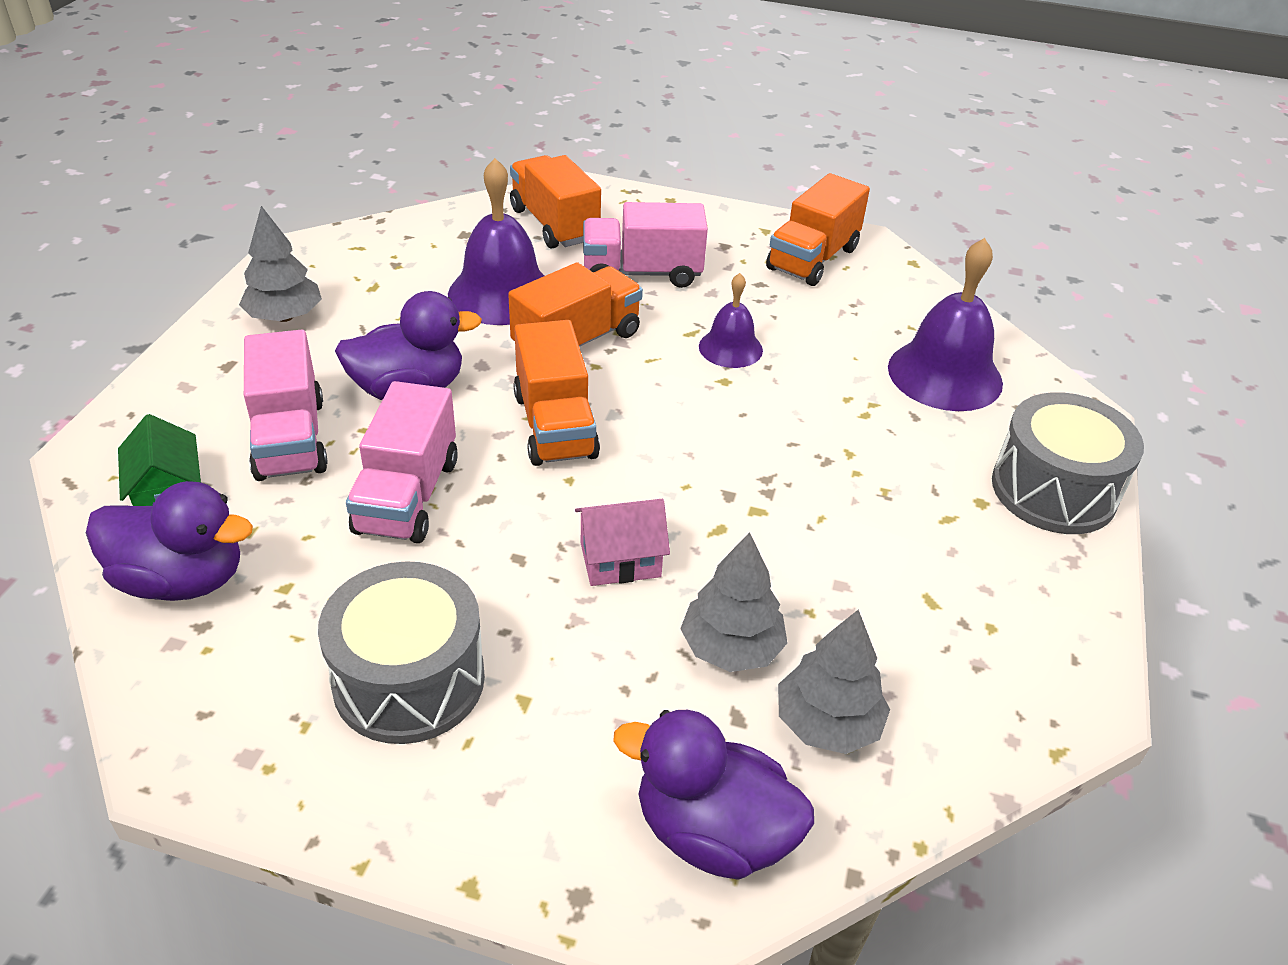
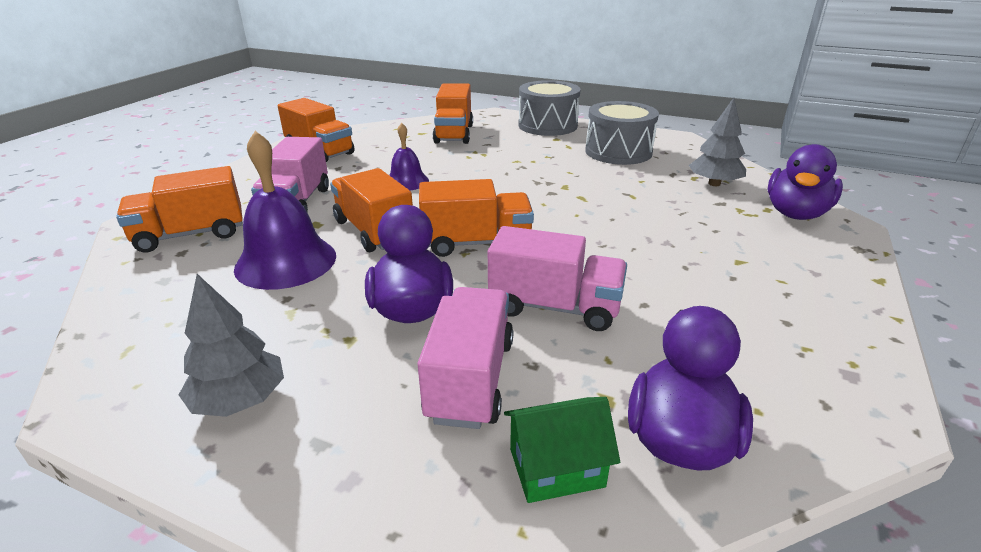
camera: 80 degrees left, 10 degrees down
(290, 439) = (470, 379): pink truck -> pink truck turned 75 degrees counterclockwise
(409, 680) = (743, 303): grey drum -> grey drum (618, 152)
(620, 560) = (612, 226): pink house -> none
(731, 647) = (673, 201): grey tree -> none
(945, 375) = (454, 134): purple bell -> orange truck

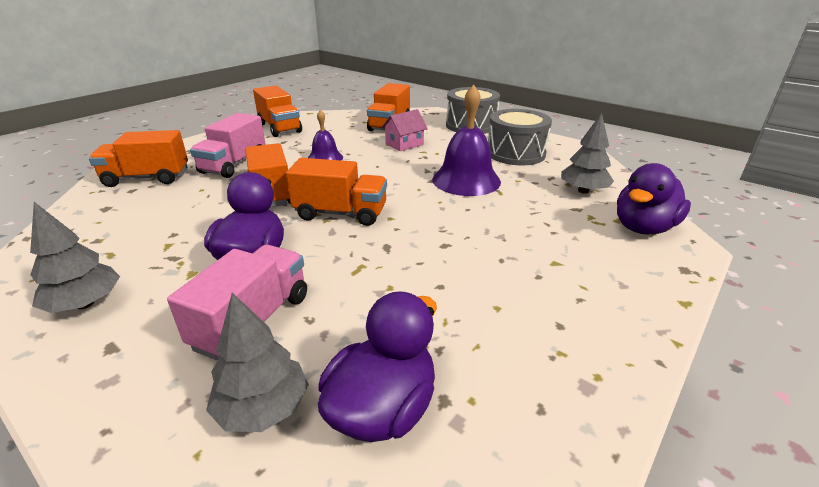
camera: 15 degrees right, 0 degrees up
(286, 261) = (193, 207): purple bell -> purple bell (466, 180)
(489, 155) = (404, 144): none -> pink house
(554, 307) = (363, 275): pink truck -> none
(556, 467) = (263, 408): green house -> grey tree

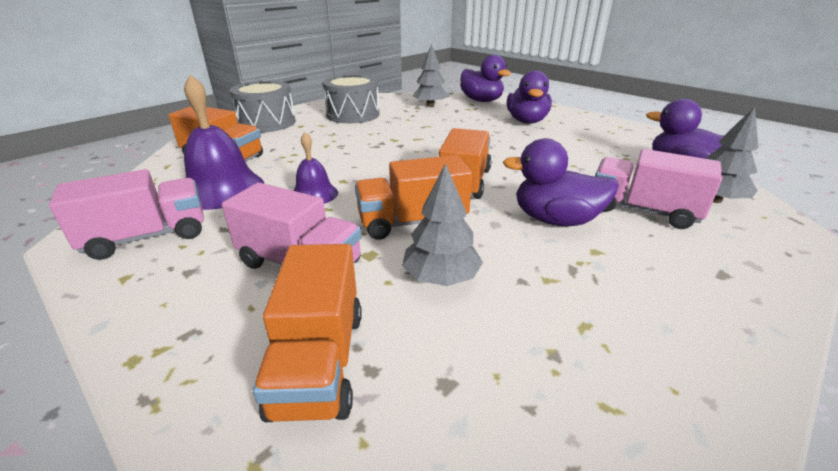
camera: 85 degrees left, 0 degrees up
(85, 304) = (684, 312): grey tree -> grey tree (441, 278)
(279, 128) = (147, 237): orange truck -> pink truck
(404, 144) = (299, 152): pink house -> none
(466, 180) = (403, 134): purple bell -> purple bell (222, 189)
(560, 263) = (526, 121): none -> purple duck

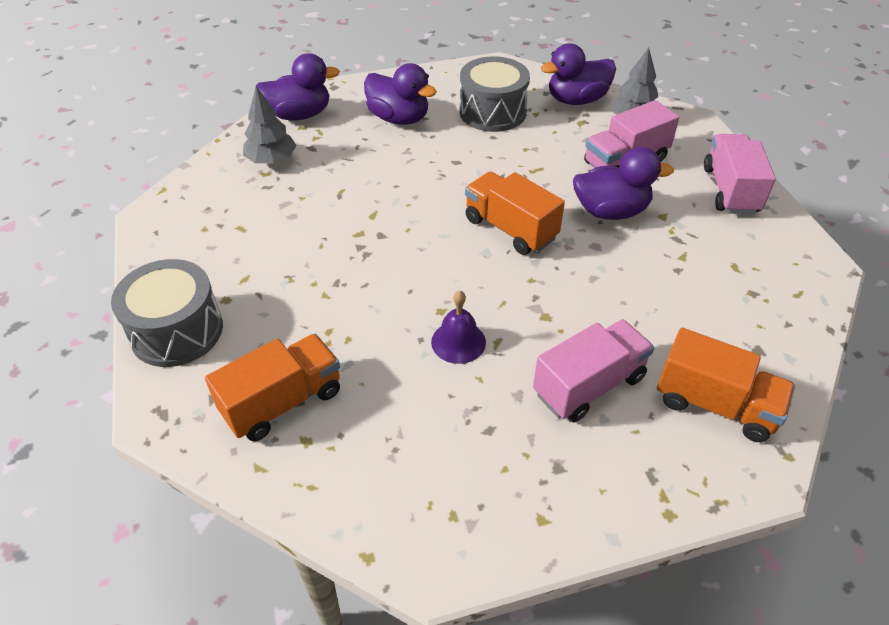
camera: 60 degrees left, 15 degrees up
(147, 237) = (467, 497): pink truck -> pink truck (730, 190)
(222, 189) = (388, 417): purple bell -> none
(353, 114) = (233, 237): grey drum -> grey drum (492, 112)
(412, 222) = (562, 292): orange truck -> none
(441, 278) = (653, 309): grey tree -> none
(555, 220) = (610, 211): purple duck -> purple duck turned 135 degrees counterclockwise

